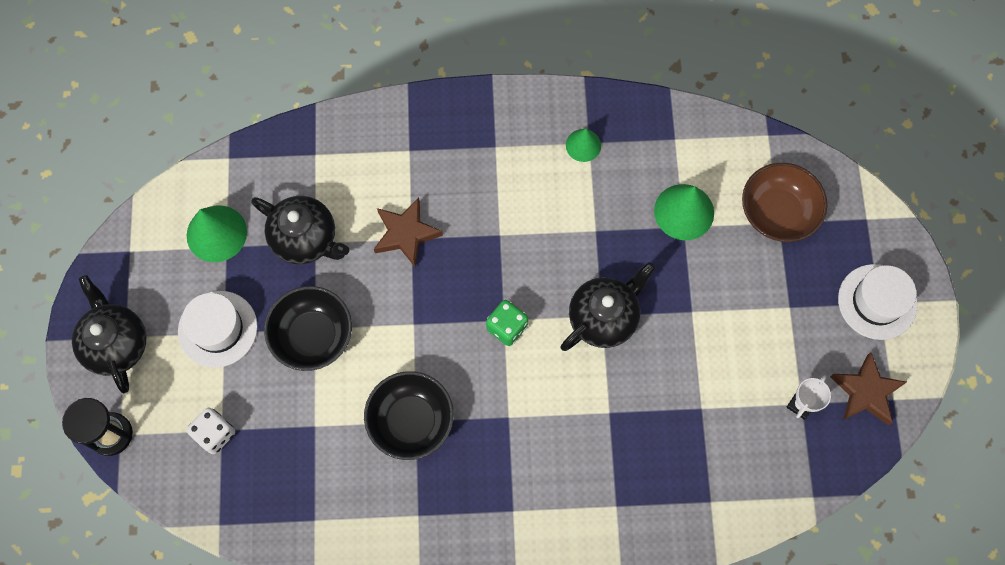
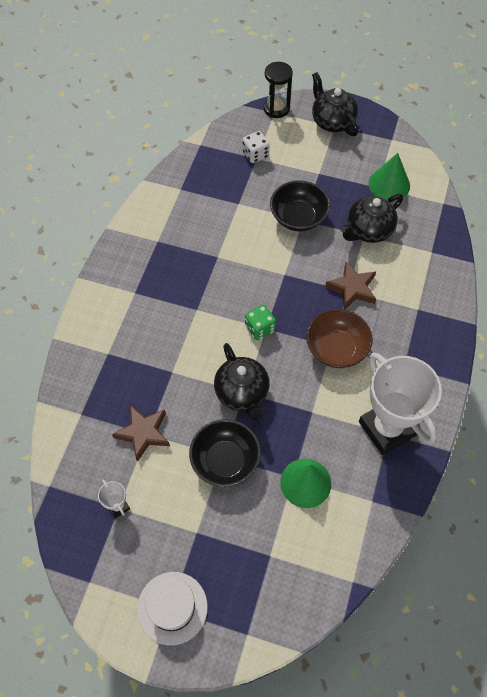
camera: 110 degrees right, 10 degrees down
(116, 343) = (332, 121): black teapot -> black teapot turned 120 degrees counterclockwise
(218, 329) = (322, 170): white hat -> none
(411, 421) = (219, 254): black bowl -> black bowl (225, 461)
(583, 145) = (387, 428): green cone -> white trophy
(777, 212) = (279, 558): brown bowl -> brown bowl (336, 348)
(866, 392) = (105, 562): brown star -> brown star (143, 433)

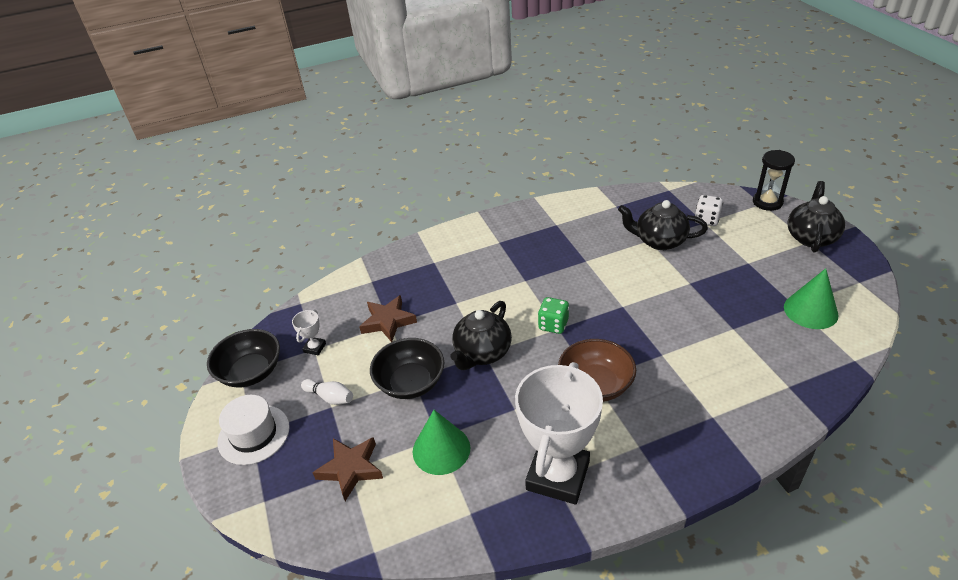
camera: 55 degrees right, 20 degrees down
(186, 527) = (330, 397): none -> white bowling pin
(298, 217) = (687, 279): black bowl -> black bowl (251, 372)
(352, 288) = (669, 356): brown star -> brown star (351, 469)
(368, 230) = (742, 328): black teapot -> black teapot (659, 241)

